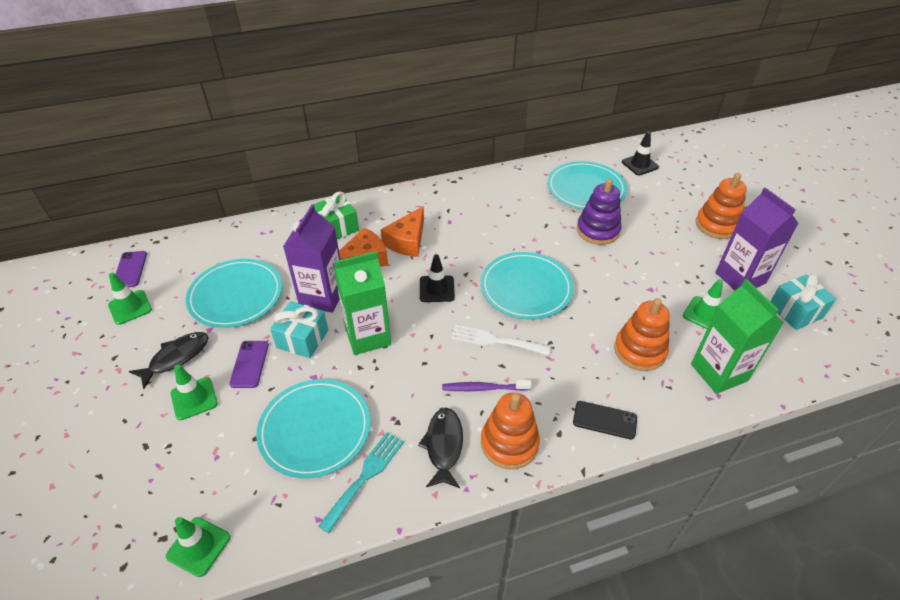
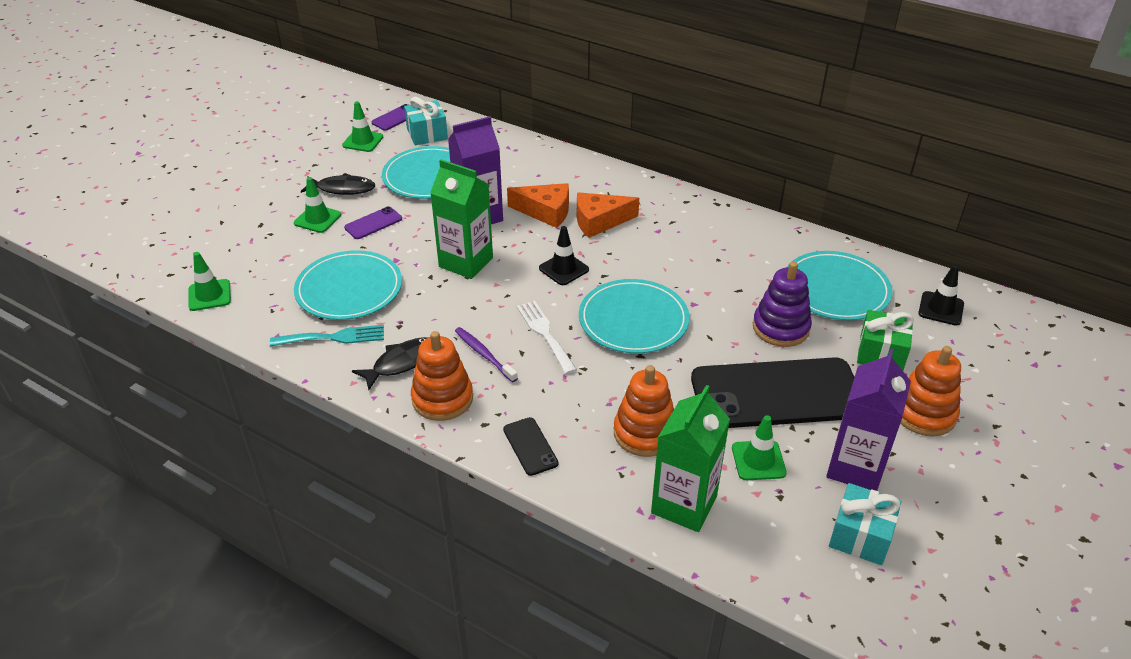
camera: 50 degrees right, 5 degrees down
(302, 339) = (425, 232): turquoise gift -> turquoise gift (427, 134)
(337, 227) = (564, 177): green gift -> green gift (881, 353)
(654, 270) = (776, 394): none -> black phone

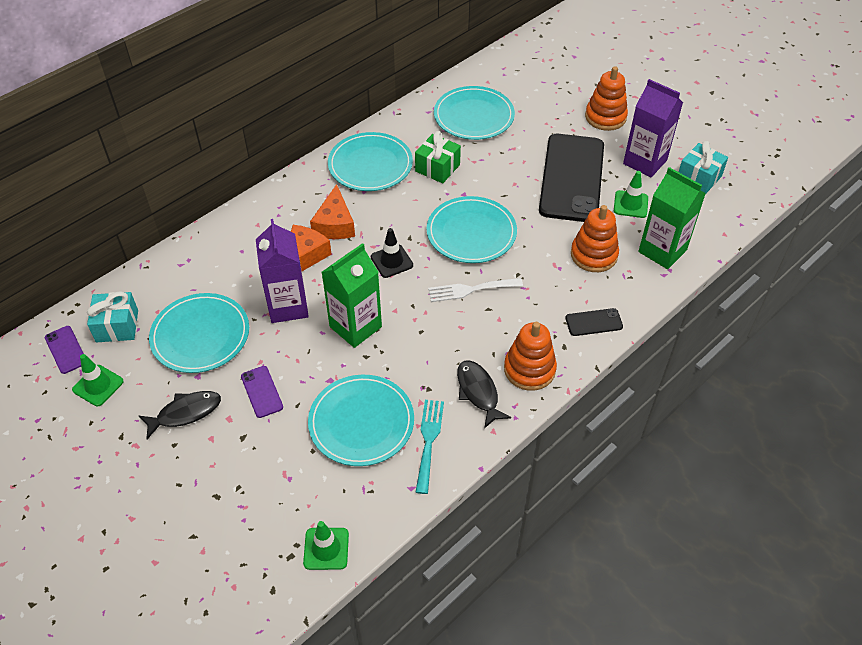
camera: 75 degrees left, 10 degrees up
(317, 219) = (231, 440): green traffic cone -> none
(342, 189) = (185, 413): black fish -> black fish turned 45 degrees clockwise
(484, 354) = (484, 333): purple toothbrush -> none
(700, 227) = (370, 165): none -> turquoise plate
(780, 328) = (506, 156): purple stacking toy -> none
(881, 353) = (546, 116): green gift -> green gift (437, 168)
(941, 309) = (510, 75): black traffic cone -> none

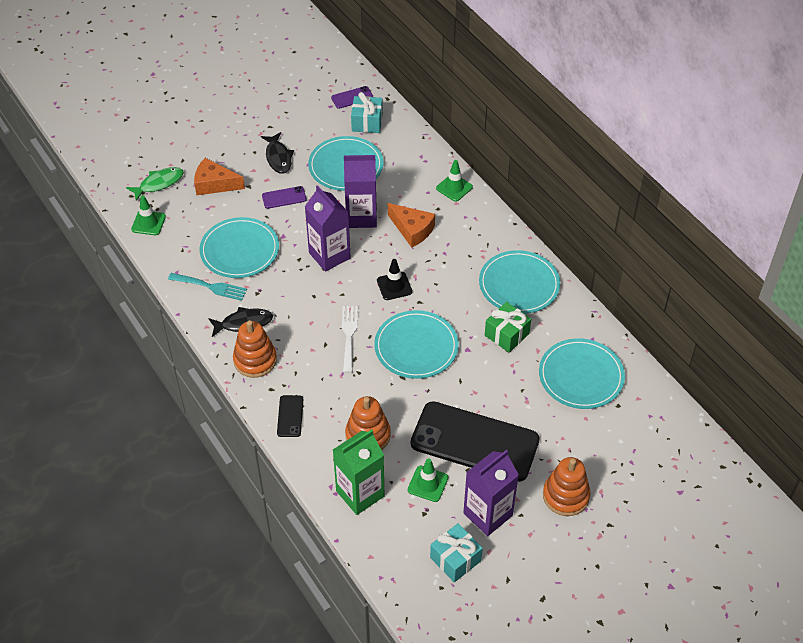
camera: 100 degrees right, 0 degrees up
(98, 385) = (315, 114): green traffic cone -> green traffic cone (454, 188)
(244, 556) = (159, 183): none -> green fish
(335, 224) = (446, 253): orange cheese -> orange cheese (214, 184)
(355, 327) = (329, 255): green carton -> purple carton

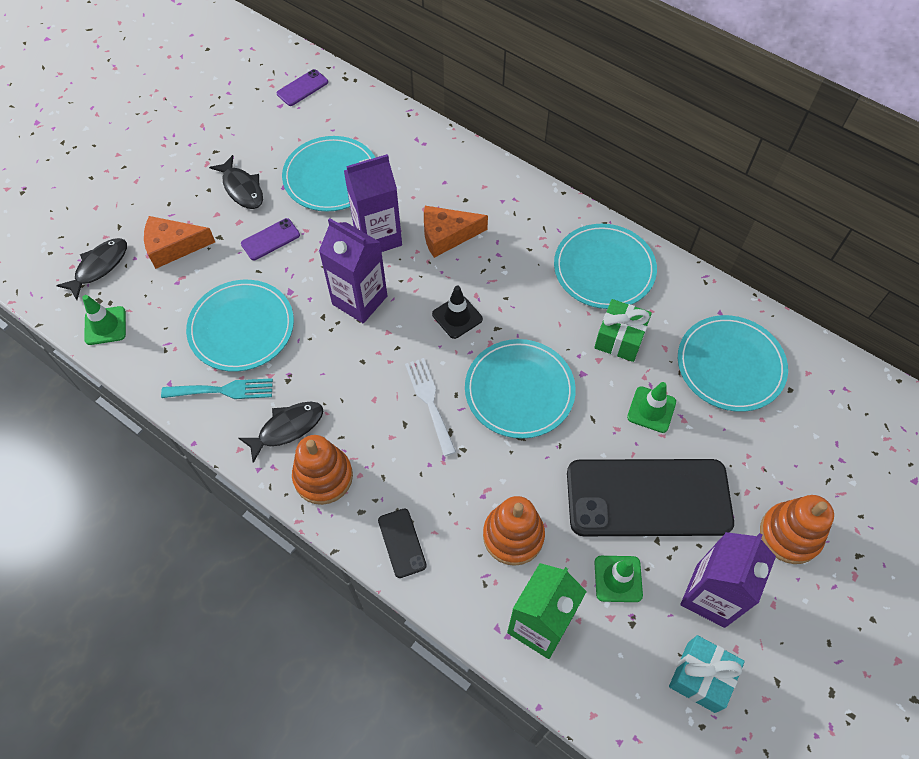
camera: 20 degrees left, 10 degrees up
(159, 183) = (99, 267): green fish -> black fish
(367, 122) = (333, 114): turquoise gift -> none
(412, 230) = (447, 236): orange cheese -> orange cheese turned 150 degrees clockwise
(454, 188) = (473, 168): green traffic cone -> green traffic cone (651, 409)

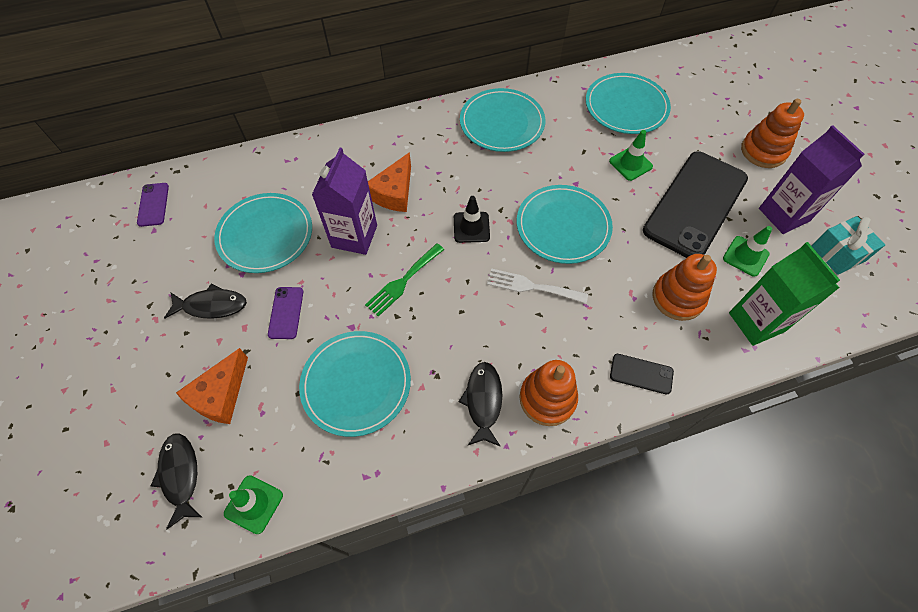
camera: 55 degrees left, 0 degrees up
(223, 390) = (408, 433): turquoise fork -> none
(359, 300) = (403, 281): purple carton -> green fork
(620, 338) = (564, 147): green gift -> none

